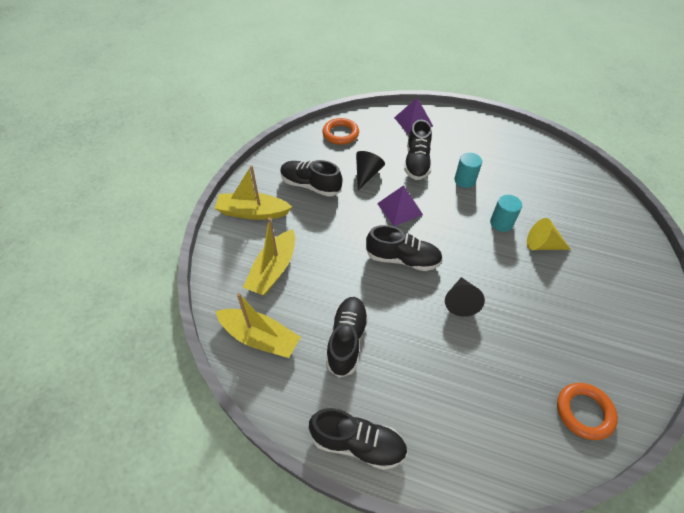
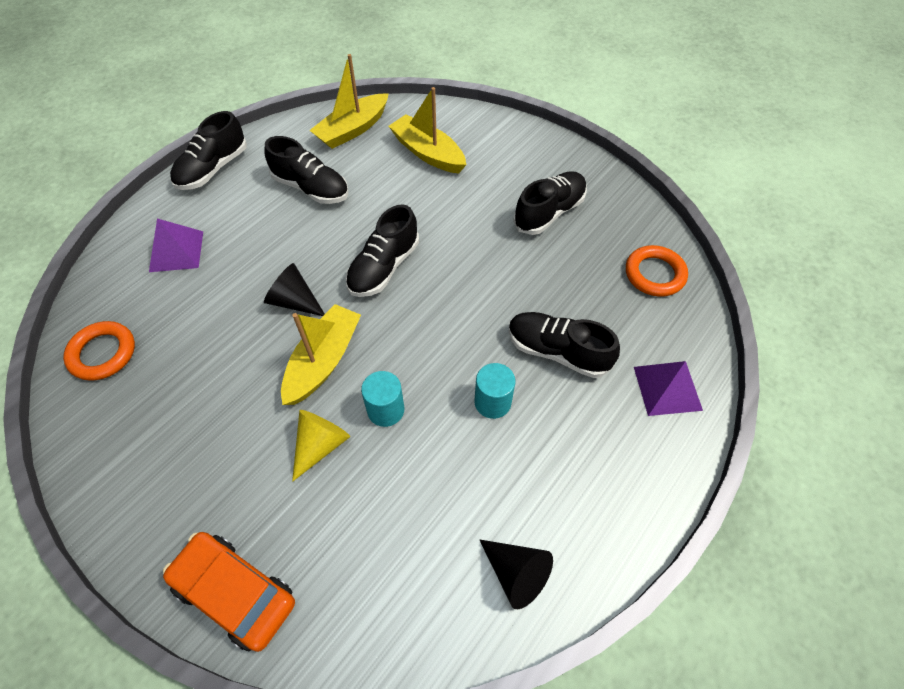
camera: 110 degrees right, 5 degrees up
(252, 212) = (521, 151): yellow boat -> yellow boat (323, 361)
(366, 174) = (551, 278): black cone -> black cone (516, 573)
(399, 209) = (468, 294): purple pyramid -> purple pyramid (176, 251)
(637, 250) = (235, 593): none -> orange car

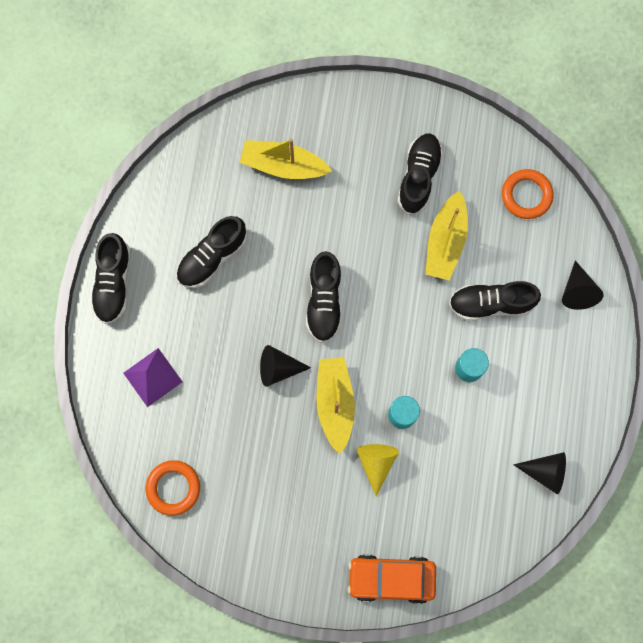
camera: 30 degrees left, 20 degrees up
(311, 188) = (212, 257): black shoe -> black shoe turned 135 degrees clockwise
(352, 130) = (201, 174): yellow boat -> yellow boat (445, 242)
(667, 388) = (577, 291): purple pyramid -> black cone

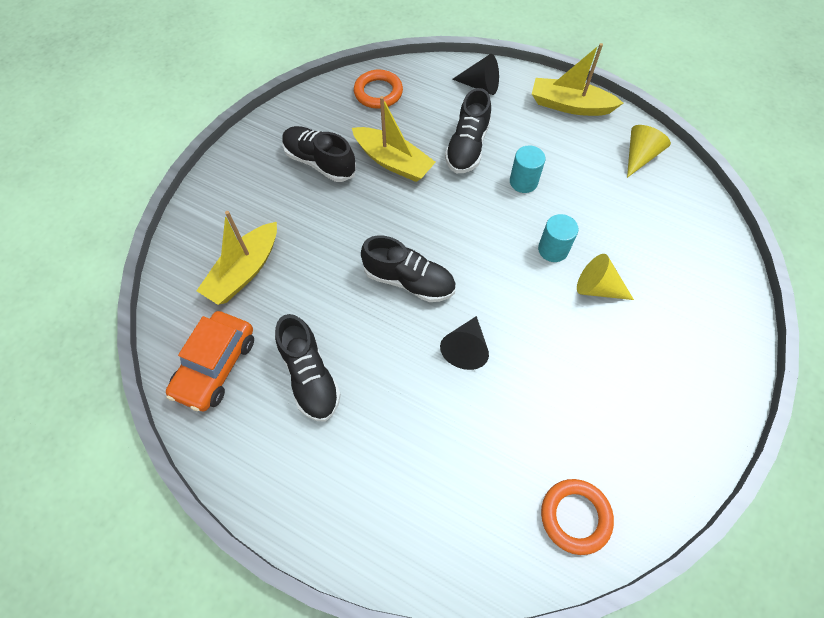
camera: 70 degrees left, 15 degrees down
(113, 283) = (288, 506): black shoe -> none
(152, 377) = (427, 496): purple pyramid -> none
(335, 403) = (523, 306): yellow boat -> yellow boat (570, 105)
(391, 578) = (725, 313): orange car -> orange car (216, 366)
(545, 472) = (639, 156): black cone -> yellow cone

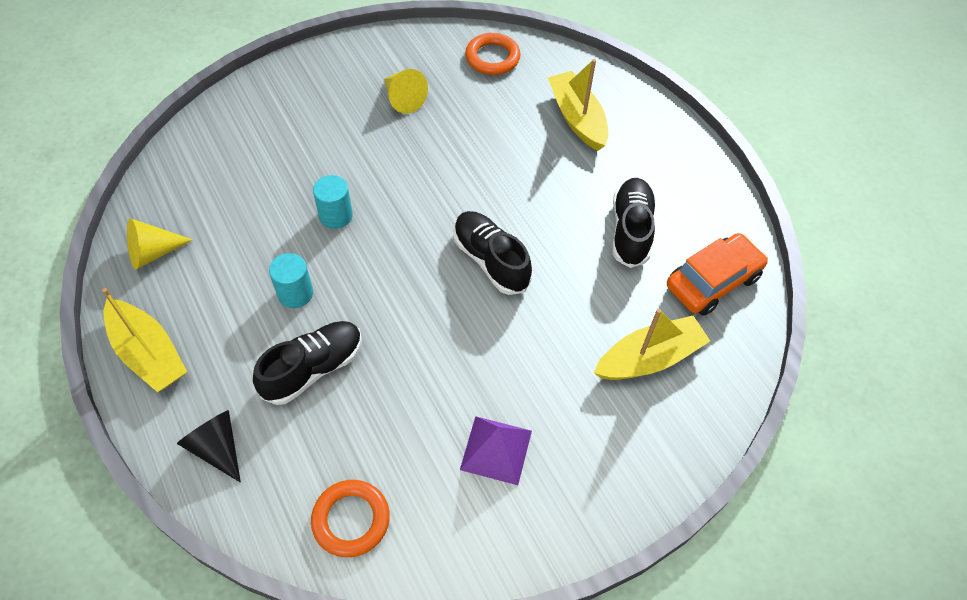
camera: 150 degrees left, 5 degrees down
(320, 162) = (496, 450): black shoe -> purple pyramid
(393, 162) = (410, 399): yellow boat -> yellow boat (577, 118)
(466, 348) = (484, 182): black cone -> none
(598, 288) = (332, 166): yellow cone -> yellow cone (403, 99)

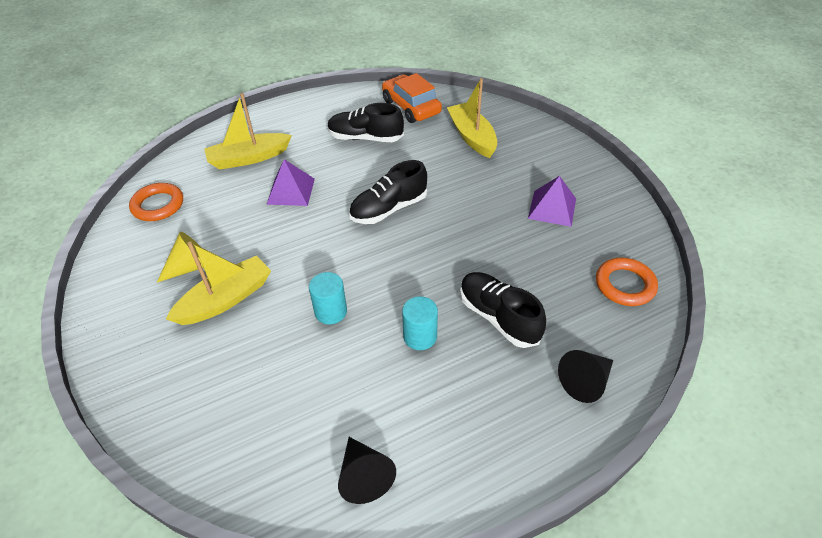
camera: 85 degrees left, 10 degrees down
(148, 353) = (494, 458): yellow boat -> yellow boat (226, 299)
(153, 253) = (364, 476): yellow cone -> black cone
(520, 164) = (291, 191): none -> purple pyramid

